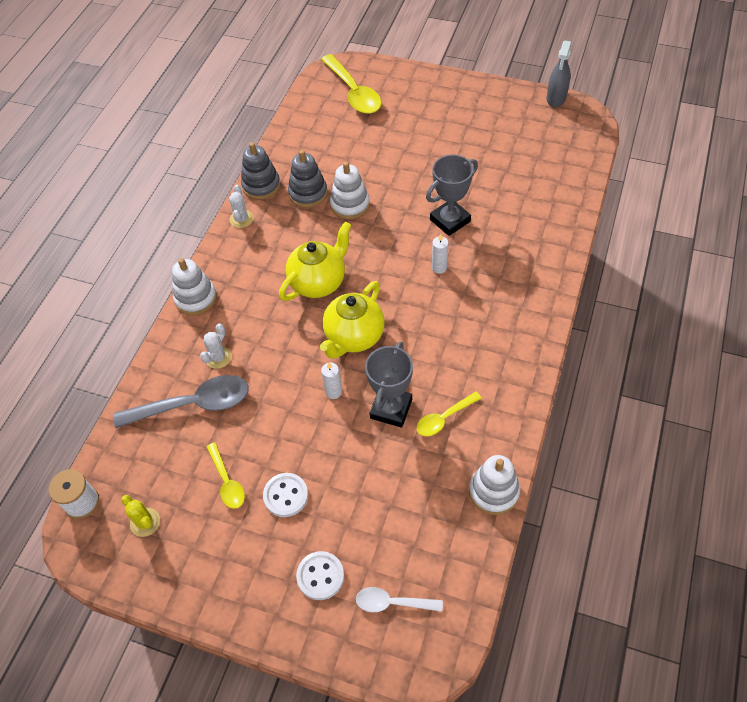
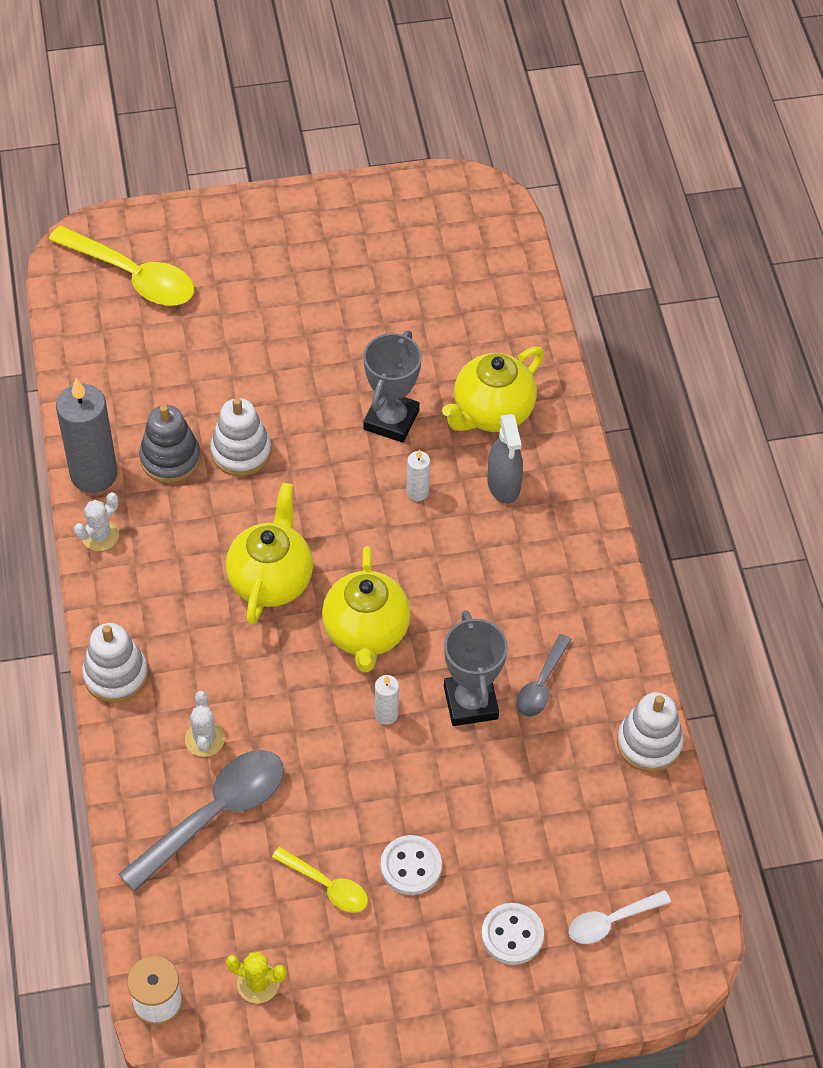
camera: 35 degrees left, 0 degrees up
(241, 219) = (100, 535): white cactus -> white cactus turned 75 degrees clockwise
(261, 185) = (94, 474): grey stacking toy -> grey candle
(444, 418) = (541, 684): yellow spoon -> grey spoon
(515, 240) = (492, 413): none -> yellow teapot
(556, 98) = (426, 181): grey spray bottle -> grey spray bottle (503, 484)

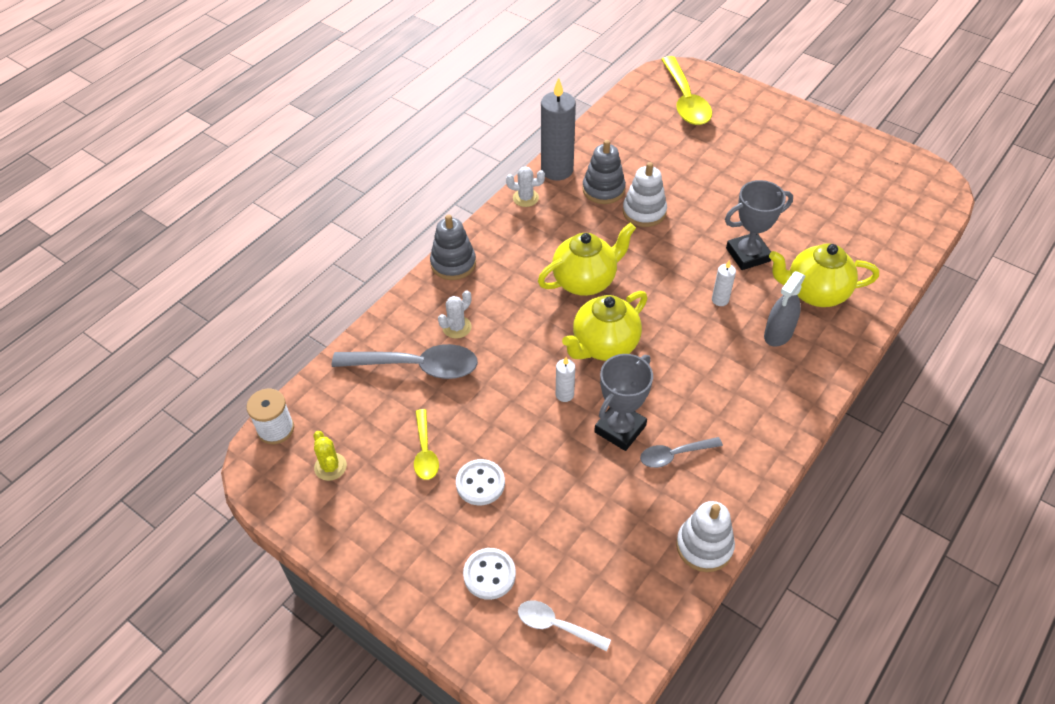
camera: 50 degrees right, 5 degrees down
(116, 675) = (453, 263): white stacking toy -> grey stacking toy

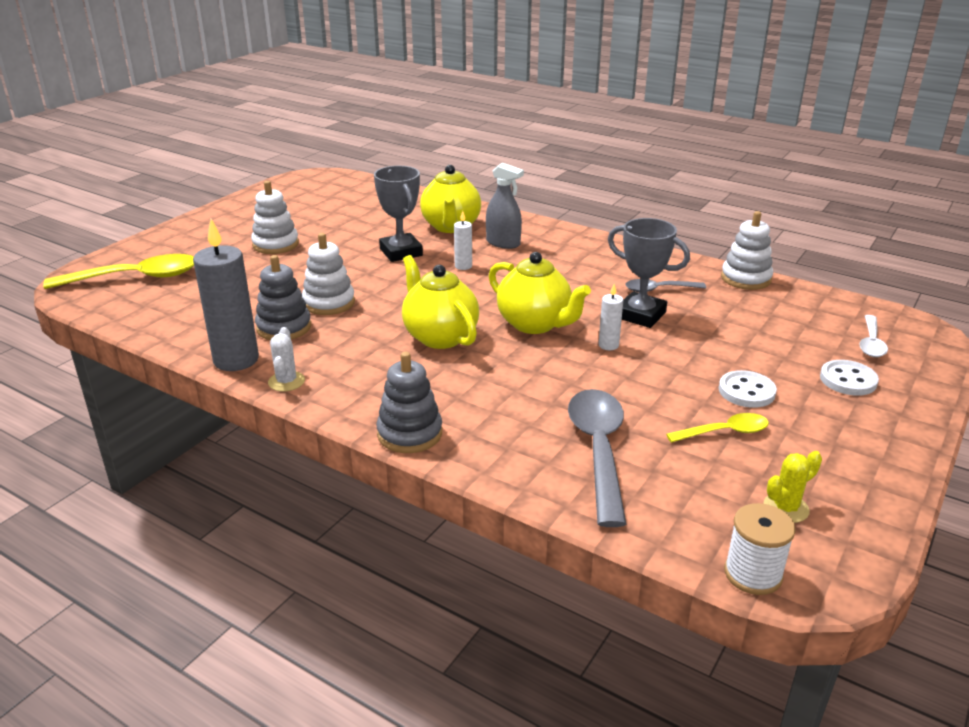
camera: 95 degrees left, 20 degrees down
(457, 327) = (525, 422): white cactus -> none
(674, 455) = (659, 289): grey spoon -> grey spoon turned 105 degrees clockwise
(756, 170) = (275, 244): none -> white stacking toy

